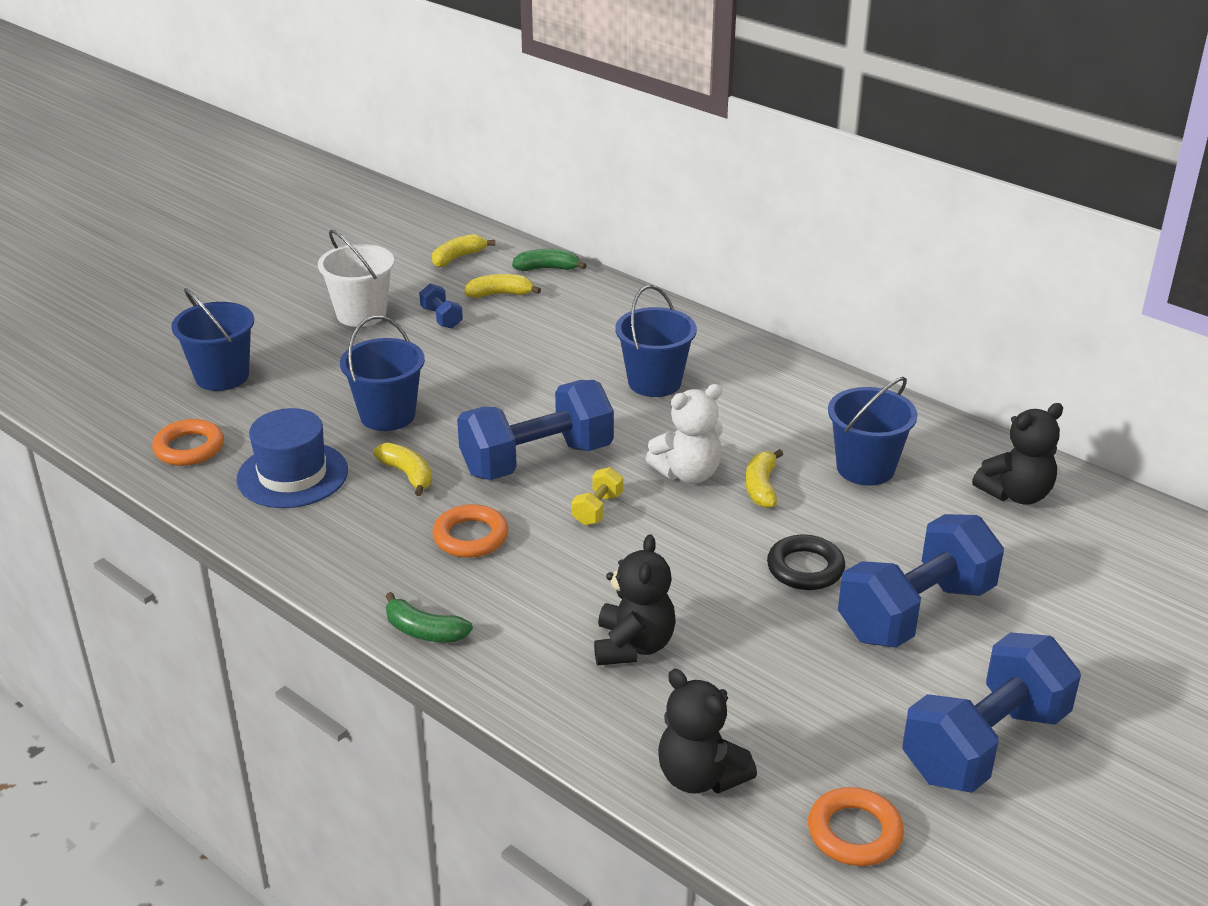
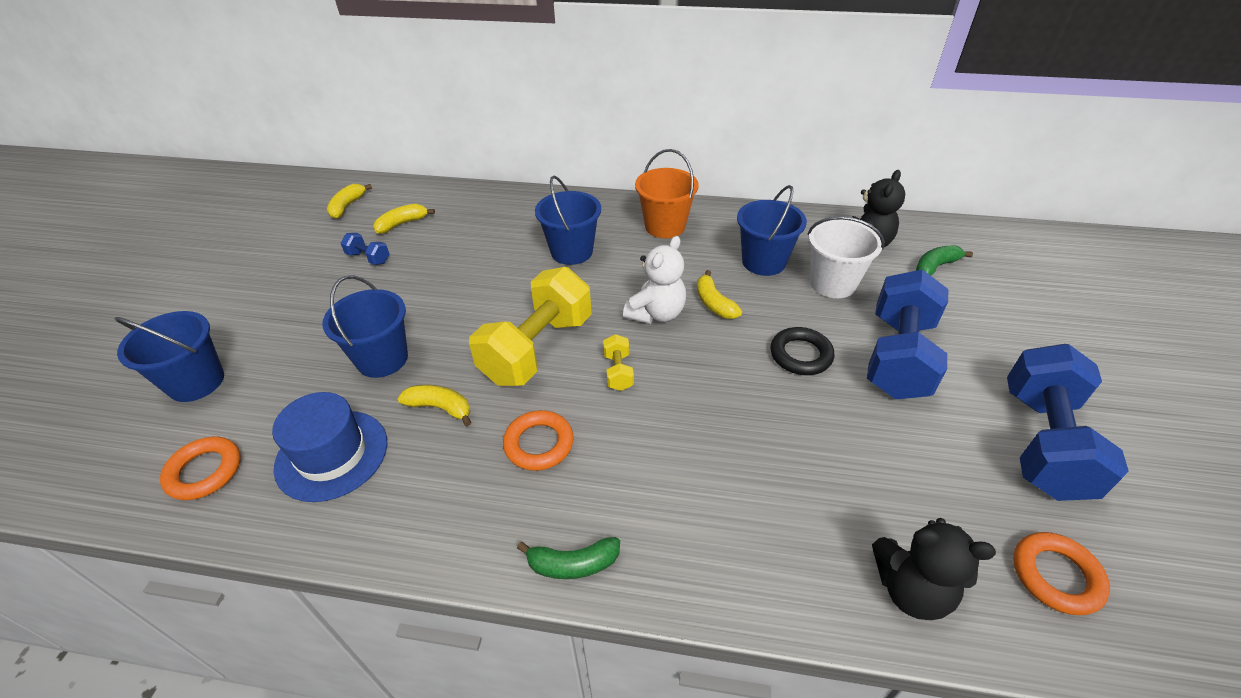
camera: 30 degrees left, 10 degrees up
(361, 314) = (296, 277): white bucket -> white bucket (832, 283)
(537, 460) = (537, 349): blue dumbbell -> yellow dumbbell
(547, 268) = (424, 193): green banana -> green banana (935, 266)
(633, 646) = (750, 485): black teddy bear -> none
(786, 392) = (665, 226): none -> orange bucket

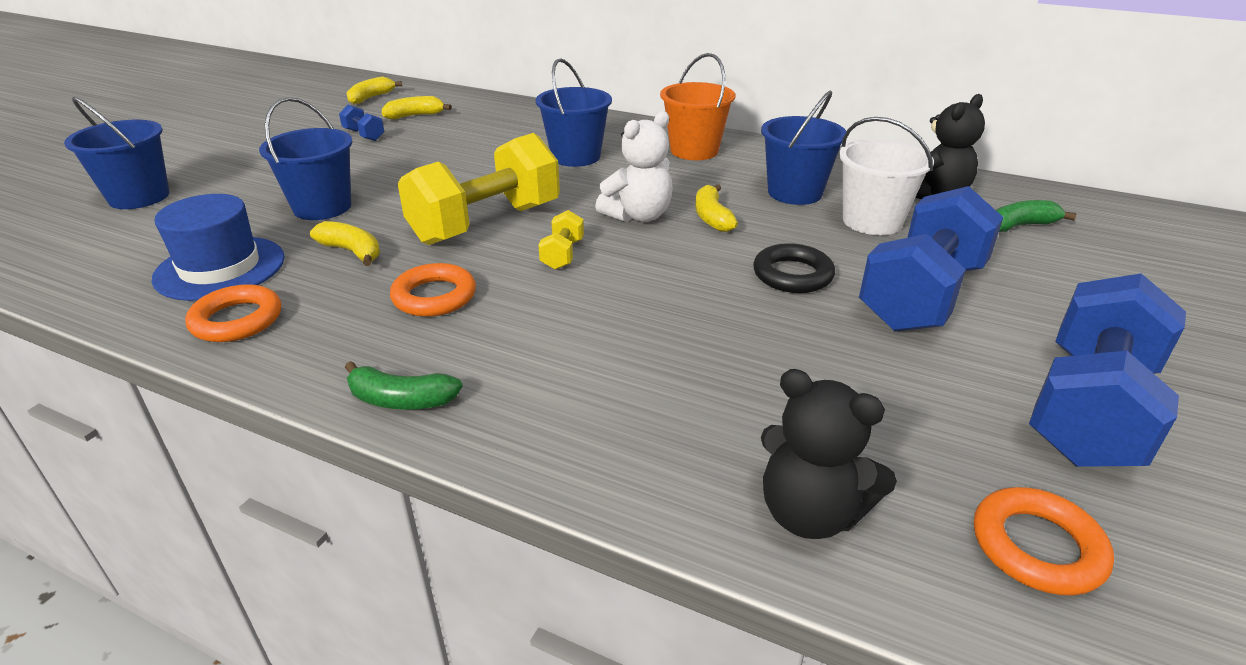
camera: 15 degrees right, 10 degrees down
(204, 471) = (95, 259): orange ring -> orange ring (237, 320)

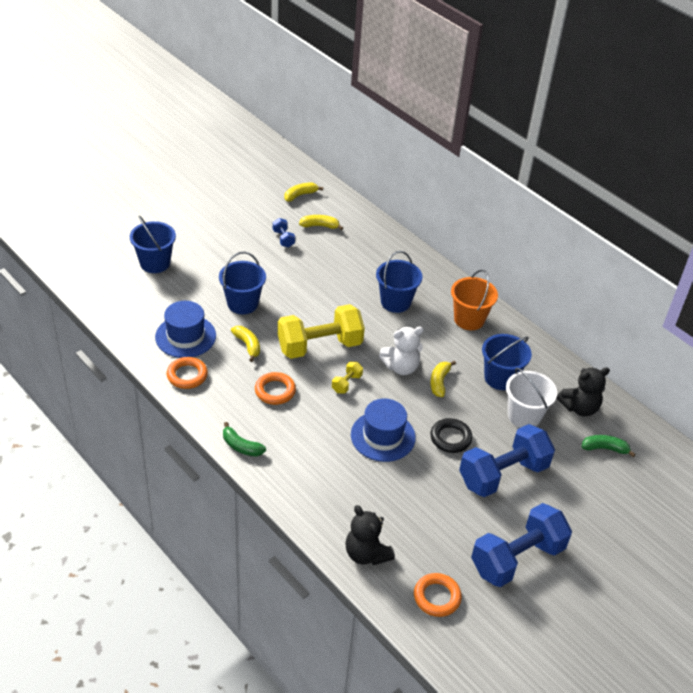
camera: 20 degrees right, 10 degrees up
(678, 304) = (383, 436): none -> blue hat

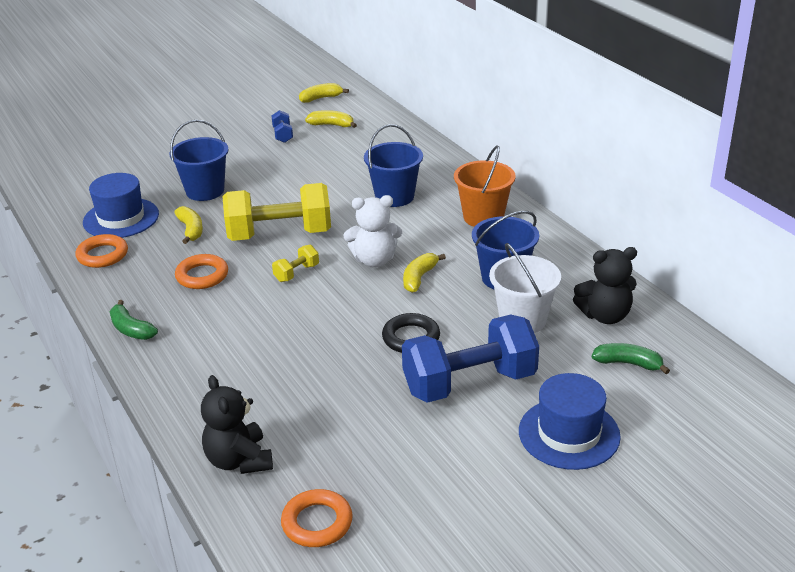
camera: 15 degrees right, 10 degrees down
(155, 263) = (122, 151): blue bucket -> none
(383, 436) = (320, 330): blue hat -> blue hat (569, 433)
(517, 558) = (454, 484): blue dumbbell -> none

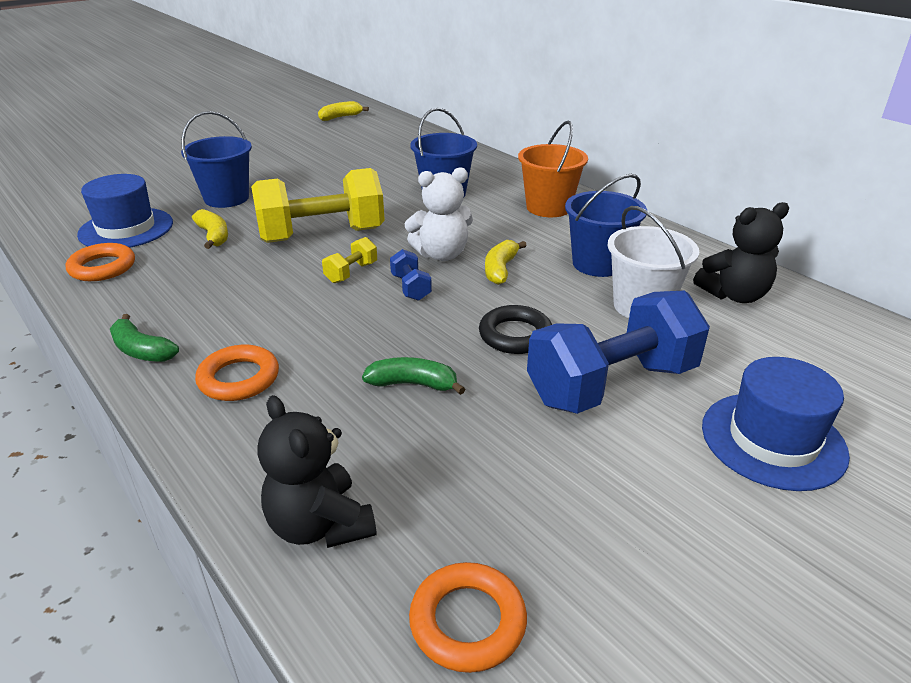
camera: 10 degrees left, 0 degrees up
(202, 276) = (233, 282): orange ring -> orange ring (239, 378)
(282, 135) = (306, 147): blue dumbbell -> blue dumbbell (410, 287)
(331, 125) = (357, 137): yellow banana -> none
(628, 363) = (793, 346): green banana -> green banana (413, 384)

